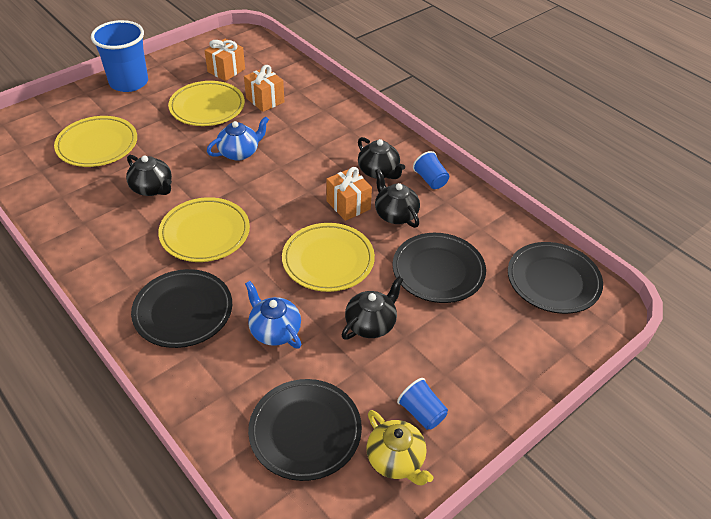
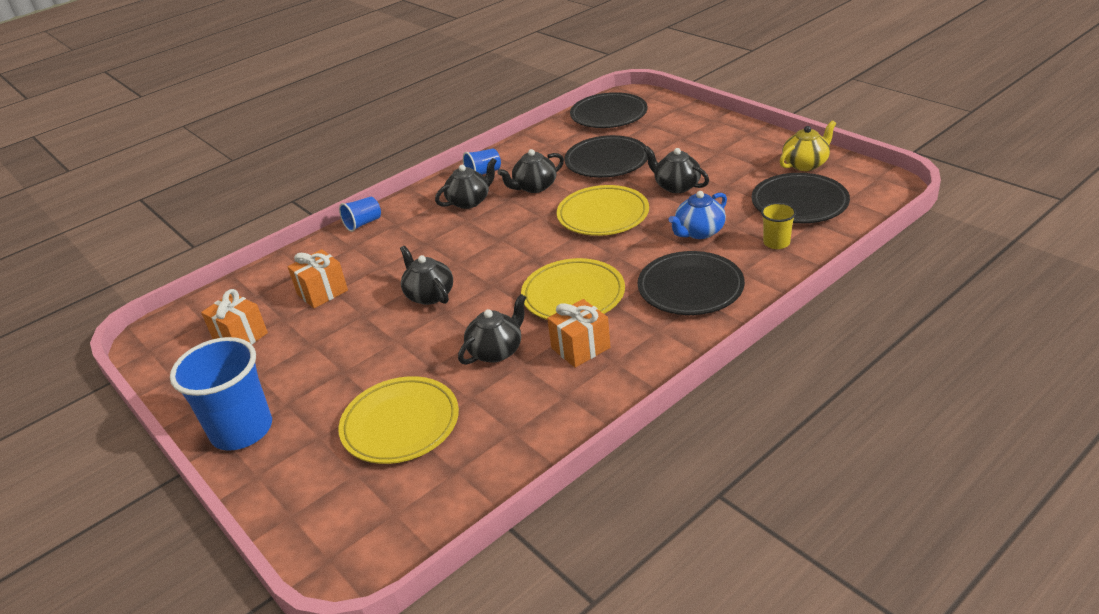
camera: 85 degrees left, 10 degrees down
(207, 107) = (327, 338): yellow plate -> none
(233, 392) = (776, 243): none -> yellow cup
(239, 152) = (429, 295): blue teapot -> black teapot
(348, 205) = (522, 213): orange gift -> orange gift (580, 348)
(421, 413) = (759, 158): blue cup -> blue cup (363, 223)

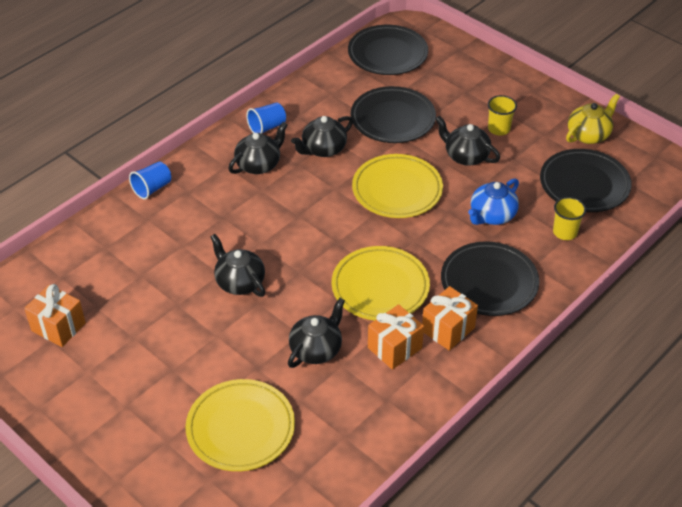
camera: 10 degrees left, 10 degrees up
(242, 430) = (90, 433): blue cup -> none
(322, 292) = (129, 275): orange gift -> orange gift (448, 329)
(712, 164) = (499, 129): none -> yellow cup

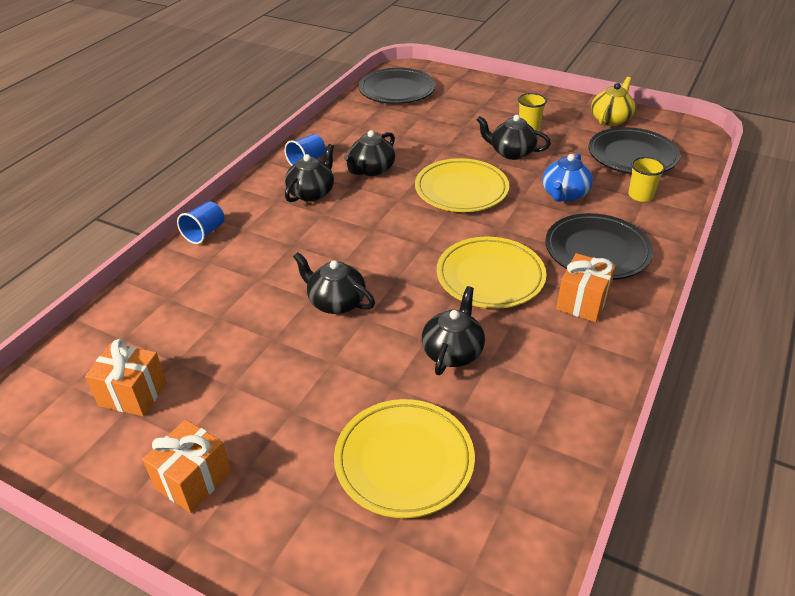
camera: 15 degrees left, 5 degrees down
(393, 119) = (427, 136): black plate -> none
(394, 348) = (537, 332): orange gift -> orange gift (193, 480)

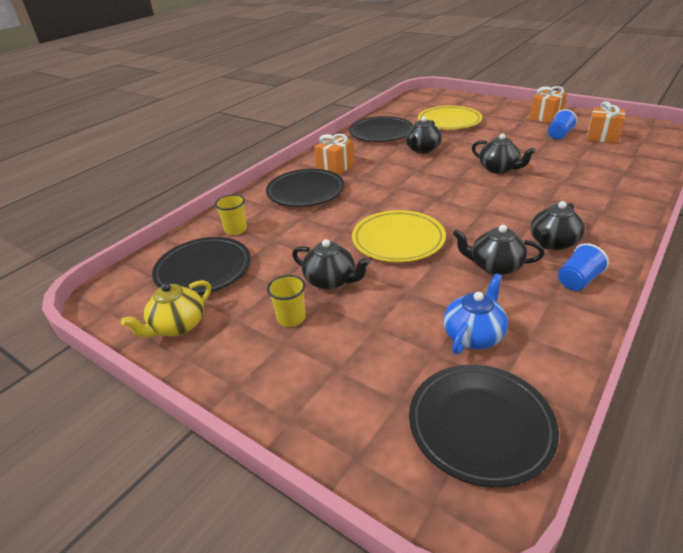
camera: 170 degrees left, 5 degrees down
(205, 233) = (637, 211): blue cup -> blue cup (559, 135)
(371, 169) = (495, 266): black teapot -> black teapot turned 120 degrees counterclockwise
(490, 277) = (390, 179): yellow plate -> none
(541, 410) = (381, 133): none -> black plate
(564, 194) = (302, 233): blue teapot -> blue teapot (474, 335)

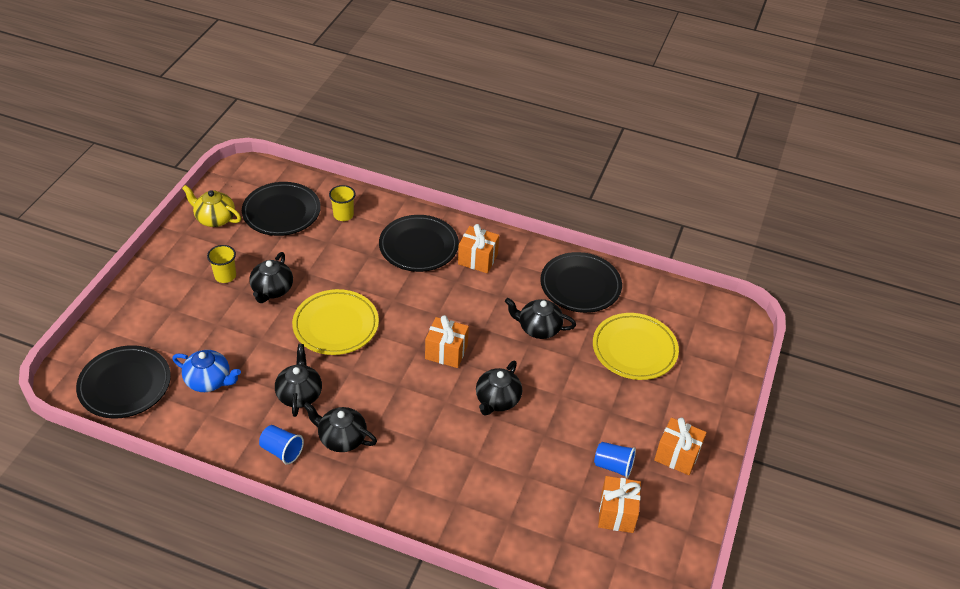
camera: 70 degrees right, 10 degrees up
(443, 186) = (446, 352): none -> orange gift

